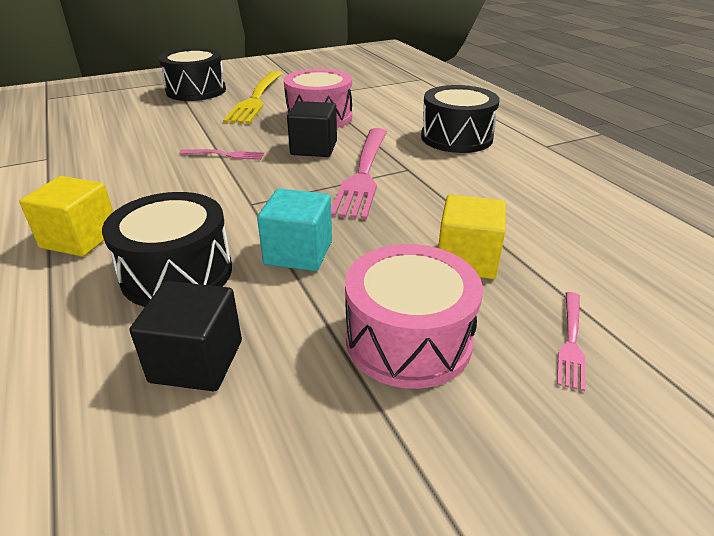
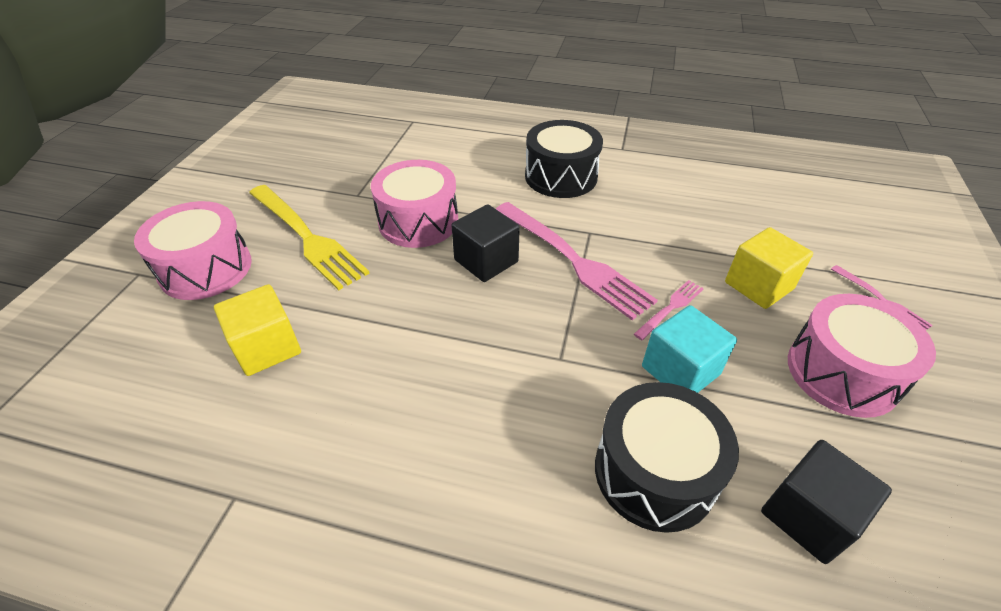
camera: 50 degrees left, 10 degrees up
(80, 238) = (514, 533): yellow cube -> yellow cube (267, 347)
(196, 91) = (206, 268): black drum -> pink drum
(226, 155) = (429, 326): pink fork -> pink fork (671, 307)

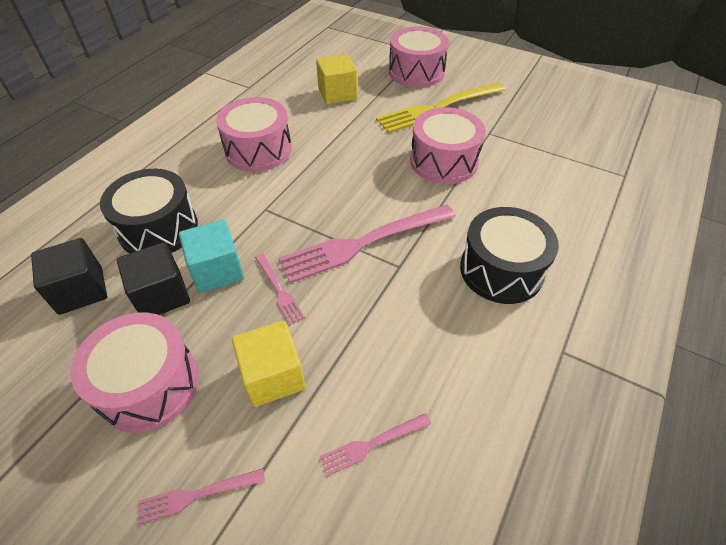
camera: 105 degrees right, 5 degrees up
(438, 408) = (258, 150): none -> pink drum
(486, 261) = (381, 191): black cube -> black cube (162, 295)
(762, 221) = (371, 444): none -> pink fork

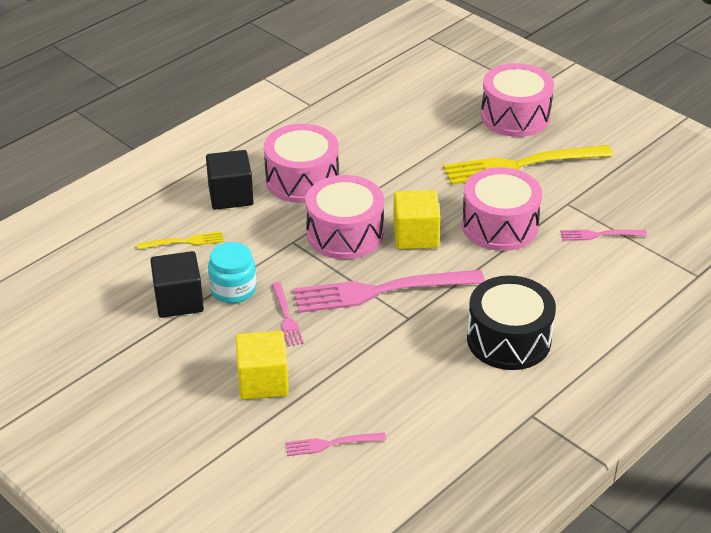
camera: 15 degrees right, 10 degrees down
(81, 290) = (107, 283): black cube -> black cube (230, 196)
(148, 384) = (157, 367): pink drum -> pink drum (345, 234)
(158, 228) = (185, 241): black drum -> yellow fork
(196, 495) = (182, 446): pink fork -> pink fork (599, 235)
(217, 270) = (233, 289): turquoise cube -> turquoise jar
(337, 94) = (410, 129): yellow cube -> yellow cube (415, 236)

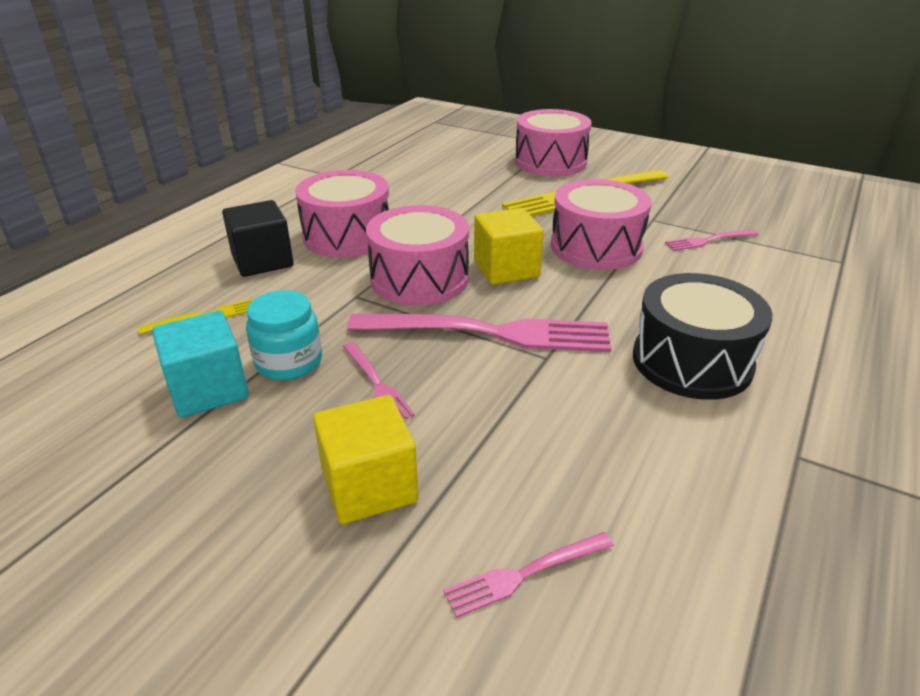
camera: 15 degrees left, 5 degrees down
(179, 301) = (208, 389): black cube -> turquoise cube
(379, 291) = (492, 333): pink fork -> pink fork turned 150 degrees counterclockwise

